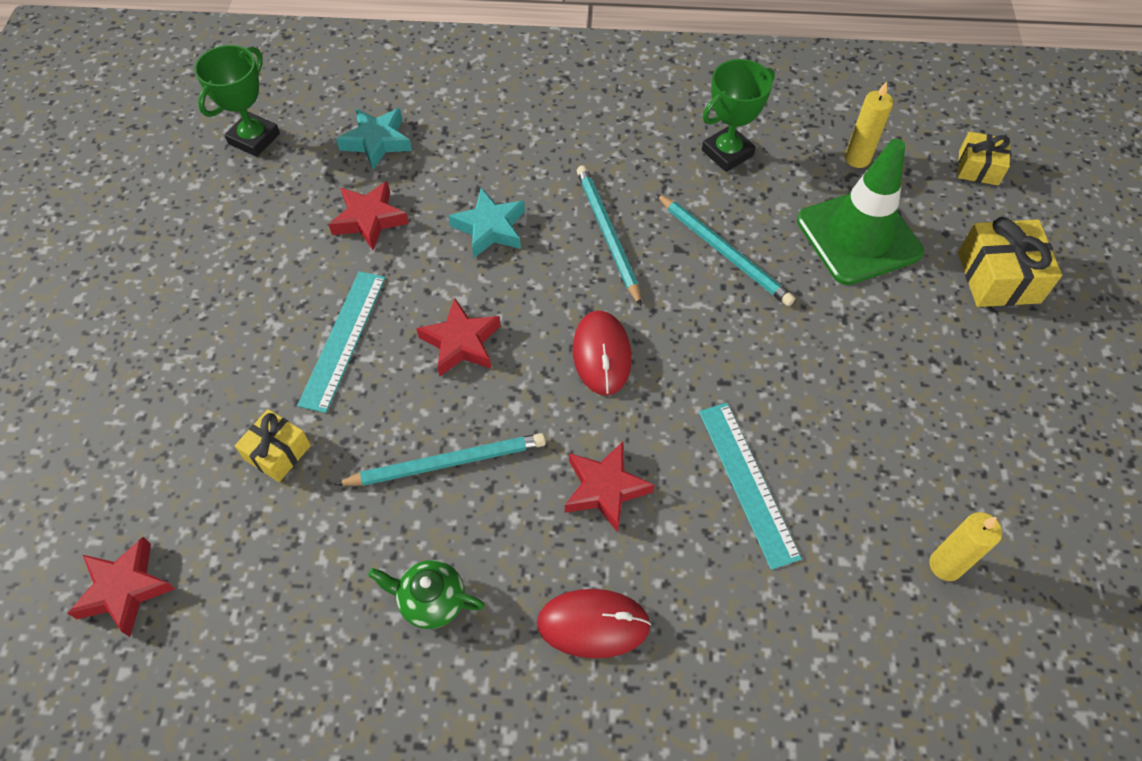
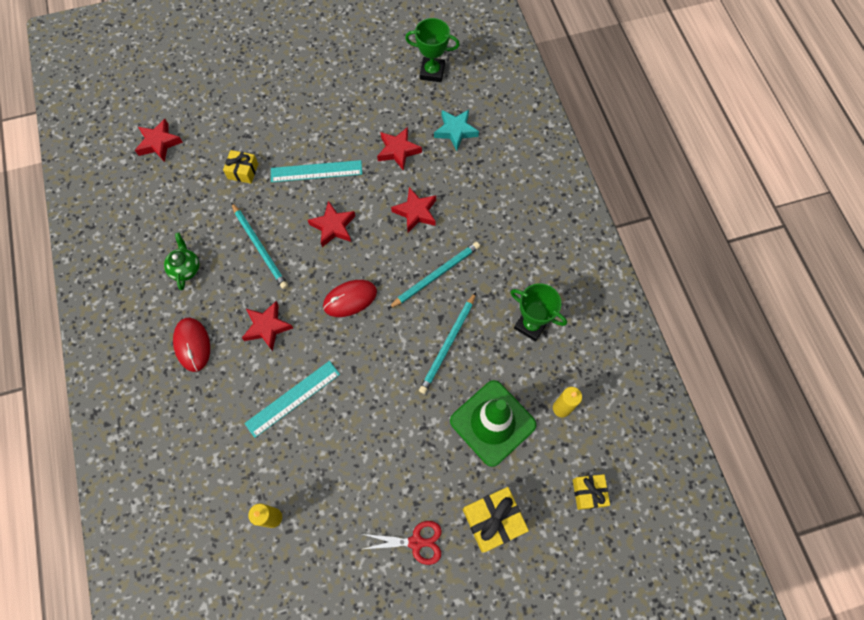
camera: 70 degrees right, 10 degrees up
(490, 228) = (416, 212): turquoise star -> red star
(1015, 376) = (416, 542): none -> red scissors

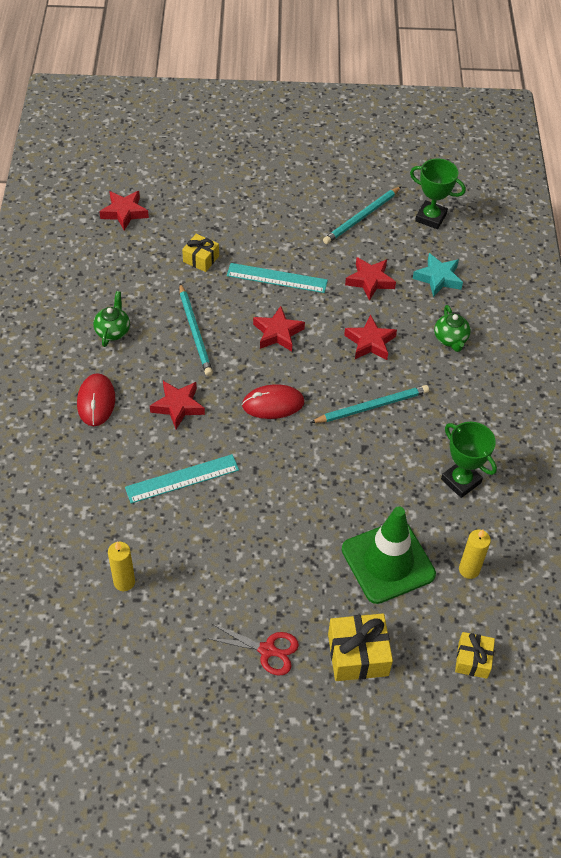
camera: 15 degrees right, 15 degrees down
(448, 344) = (363, 474): turquoise pencil -> turquoise pencil (361, 217)
(483, 189) = (450, 339): none -> green teapot

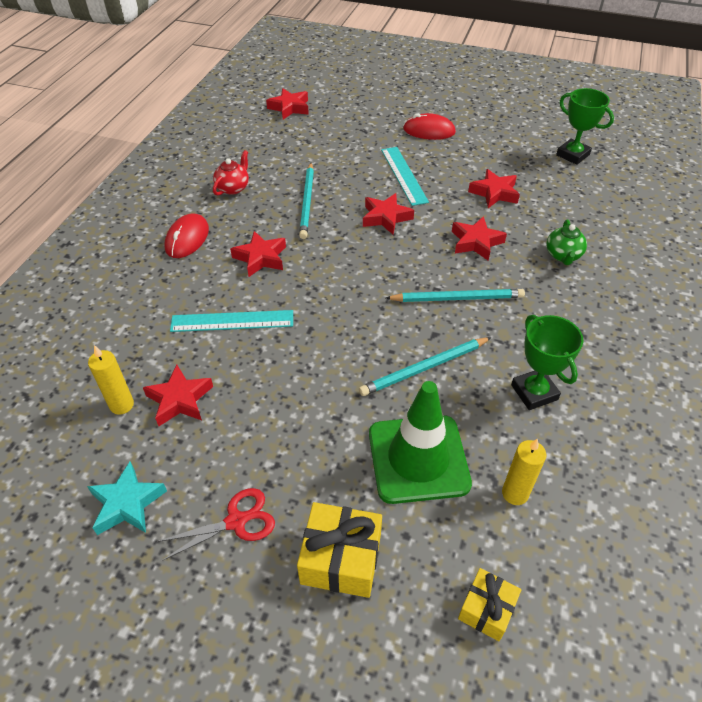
camera: 20 degrees right, 5 degrees down
(113, 331) = (233, 188): green teapot -> red teapot
(172, 564) = (180, 400): none -> red star
(201, 259) = (340, 149): yellow gift -> none
(267, 650) = (236, 521): red scissors -> red scissors turned 60 degrees counterclockwise
(273, 404) = (355, 275): red mouse -> red mouse (429, 131)
(277, 278) = (404, 175): turquoise ruler -> turquoise ruler turned 45 degrees clockwise
(361, 217) = (504, 144): turquoise pencil -> turquoise pencil (424, 368)
(438, 278) = (565, 203): turquoise star -> turquoise star (127, 503)

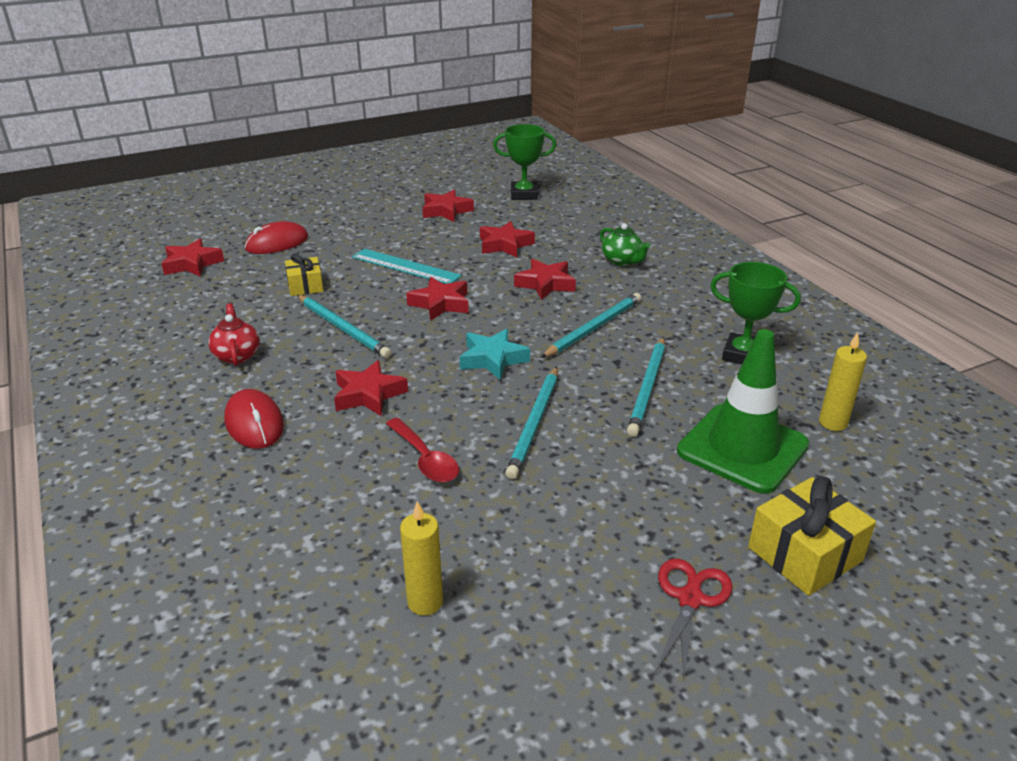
camera: 45 degrees left, 15 degrees down
(127, 503) = (574, 672): turquoise star -> turquoise star (493, 359)
(180, 400) = (480, 553): red star -> red star (446, 211)
(232, 321) = (425, 459): turquoise ruler -> red spoon
(319, 342) = (534, 424): none -> turquoise pencil
(429, 131) = (375, 225): red mouse -> red mouse (277, 243)
(486, 609) = (931, 503): yellow gift -> yellow gift (305, 286)

